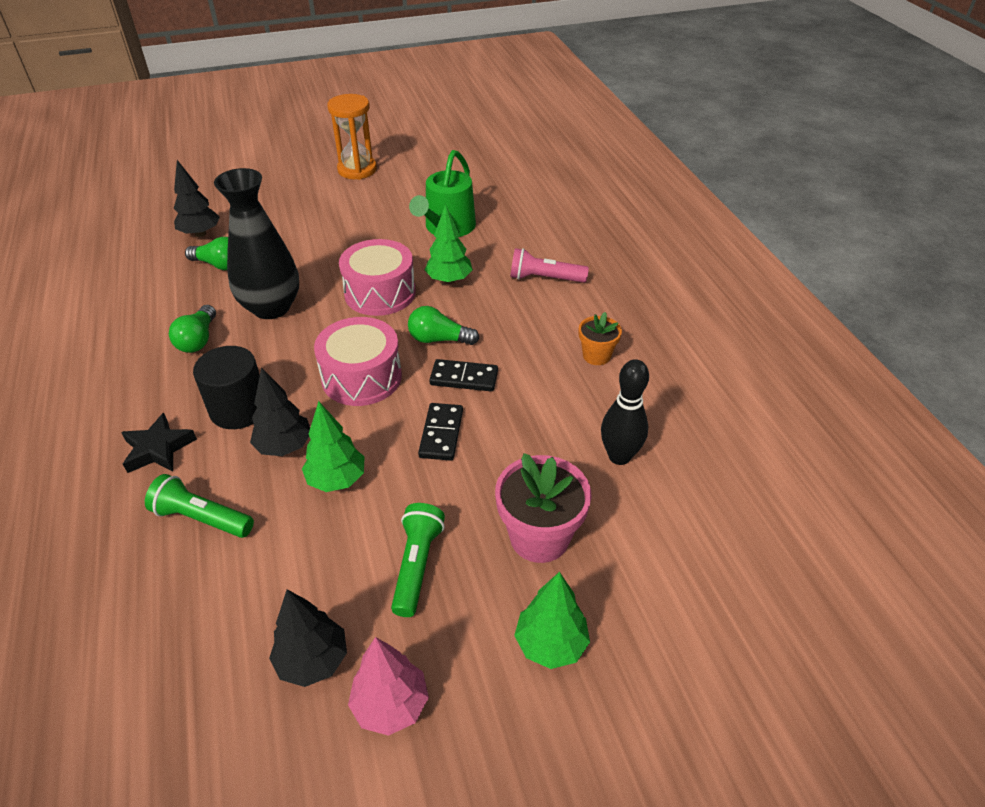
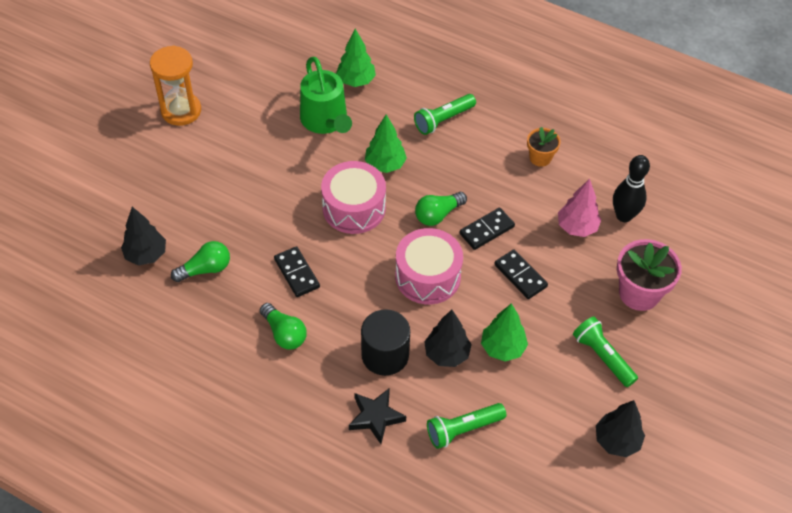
camera: 45 degrees left, 10 degrees up
(271, 307) = (297, 273): black vase -> black domino
(391, 705) = (673, 427): pink tree -> pink tree (576, 227)
(544, 278) = (443, 120): pink flashlight -> green flashlight
(551, 644) = (704, 341): green tree -> green tree (356, 81)

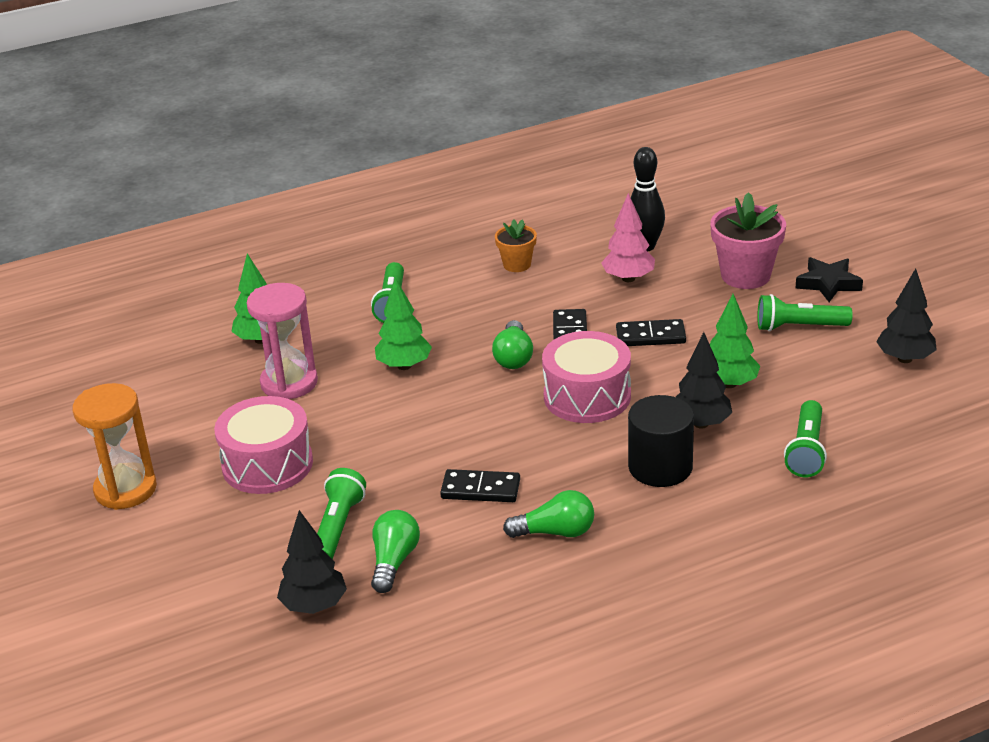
camera: 50 degrees left, 20 degrees down
(216, 225) = (338, 527): none -> green flashlight
(325, 120) = (289, 383): green watering can -> pink hourglass
(354, 208) = (437, 411): pink drum -> pink drum (267, 464)
(375, 417) = (735, 506): black star -> black star (828, 283)

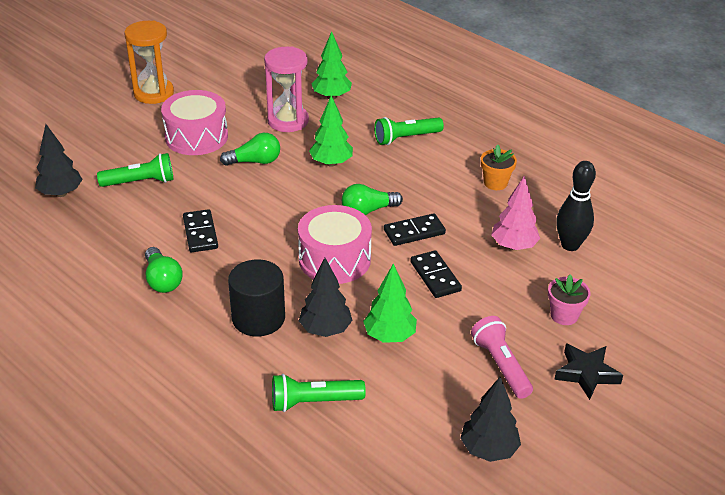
camera: 65 degrees right, 5 degrees up
(394, 561) = (112, 214): green light bulb -> green light bulb (255, 161)
(745, 275) = (564, 315): pink flower pot -> pink flower pot, size x0.58
(799, 327) = (501, 365): green flashlight -> pink flashlight

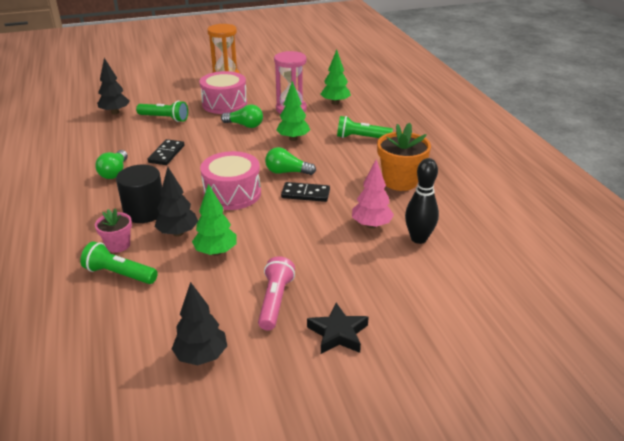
camera: 30 degrees right, 5 degrees down
(435, 276) = (290, 226): black domino -> none
(495, 183) = (400, 181): orange flower pot -> orange flower pot, size x1.72
(564, 315) = (363, 285): pink flower pot -> pink flower pot (118, 245)

